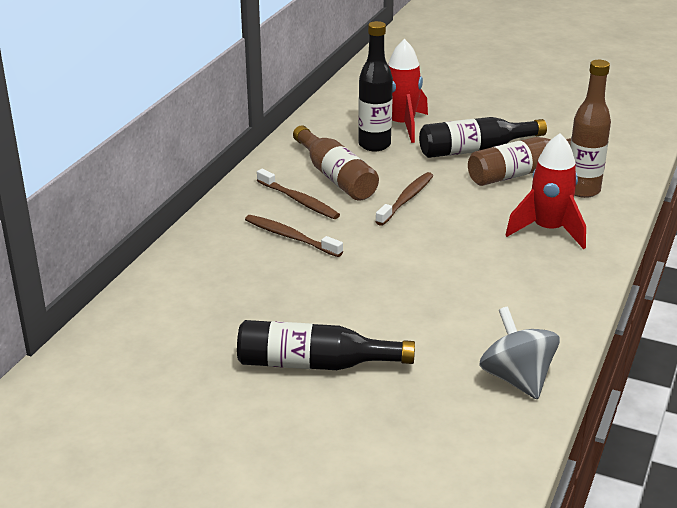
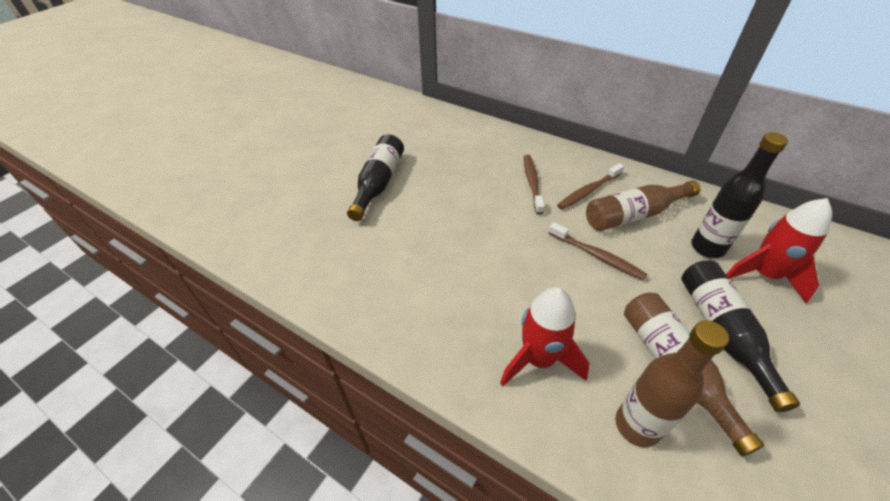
camera: 100 degrees right, 15 degrees up
(290, 237) = (532, 183): brown toothbrush -> brown toothbrush turned 45 degrees counterclockwise
(517, 379) = (322, 279): grey spinning top -> none

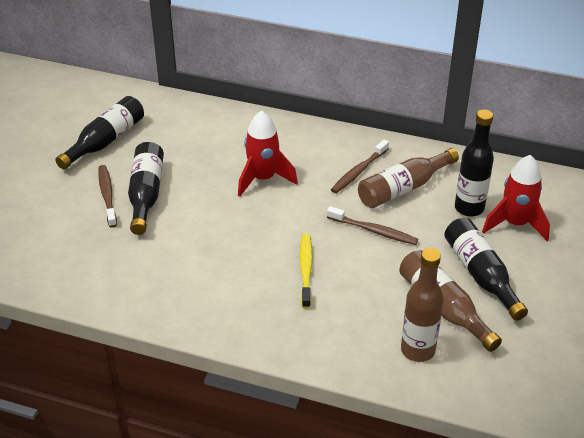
camera: 15 degrees left, 5 degrees down
(362, 133) = (106, 141): none -> black bottle
(515, 288) = (306, 270): none -> yellow toothbrush
(532, 183) = (303, 171): brown toothbrush -> brown toothbrush (107, 195)
(539, 359) = (336, 320): red rocket -> red rocket (263, 179)

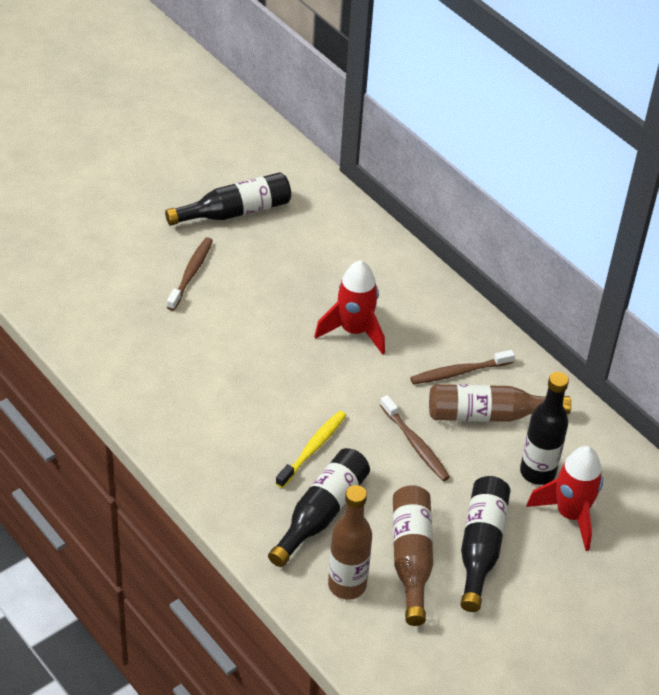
camera: 30 degrees right, 5 degrees up
(146, 194) = (227, 290): black bottle -> black bottle (321, 513)

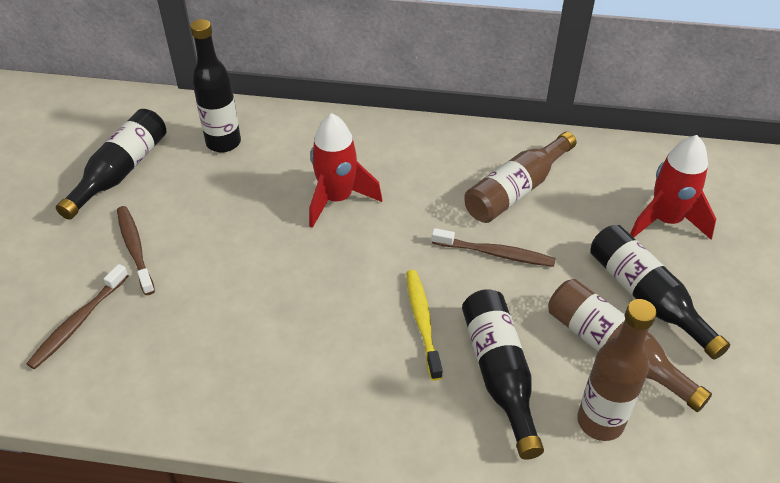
camera: 40 degrees left, 0 degrees up
(459, 372) = (455, 174): brown toothbrush -> brown toothbrush (78, 322)
(537, 472) = (603, 207): black bottle -> black bottle (223, 143)

